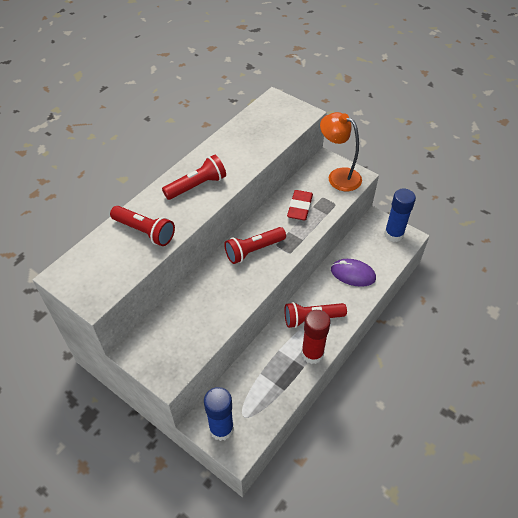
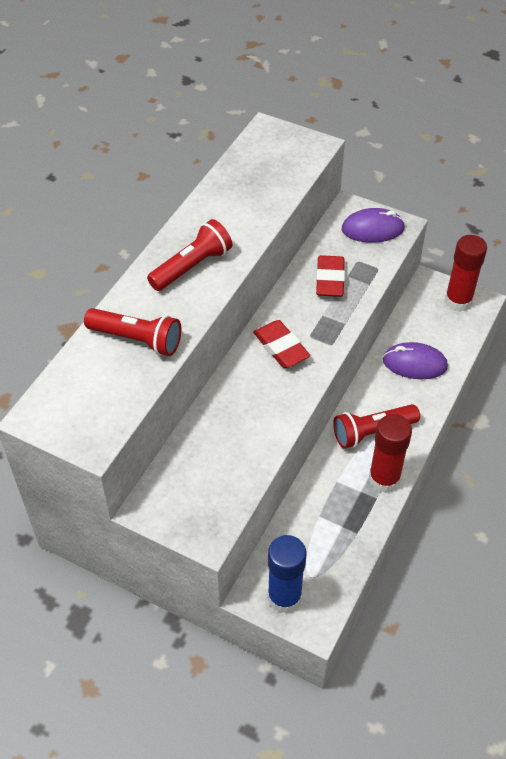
camera: 10 degrees left, 0 degrees up
(254, 250) = (281, 348): red flashlight -> red eraser
(338, 176) = (372, 229): orange lamp -> purple mouse
(393, 234) = (458, 301): blue glue stick -> red glue stick

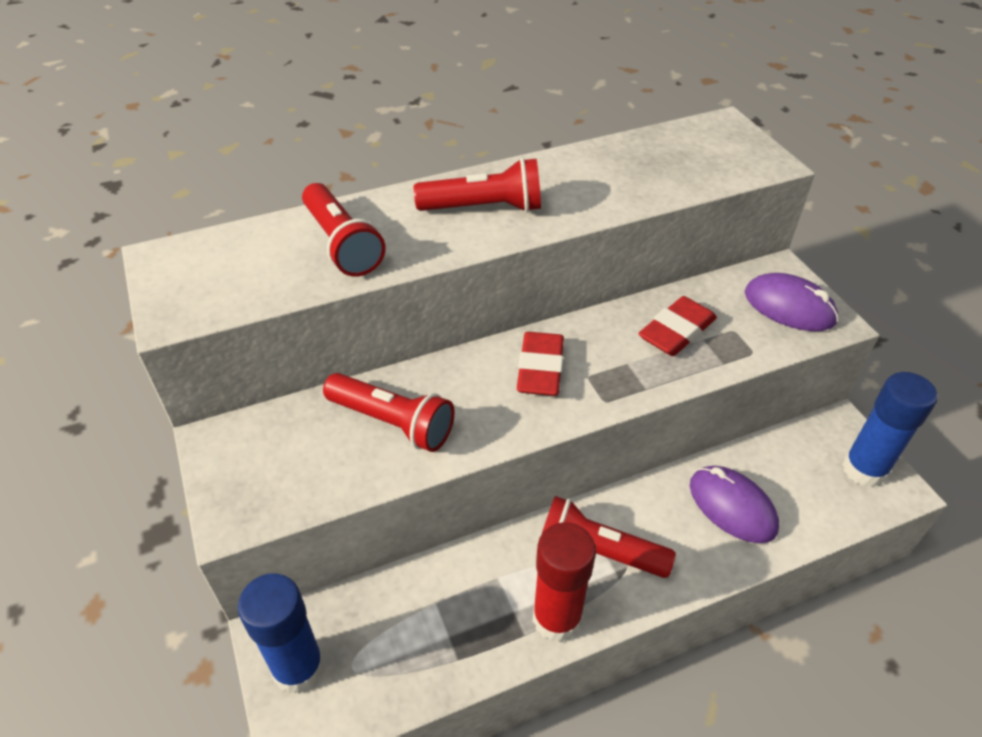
camera: 40 degrees right, 5 degrees down
(235, 430) = (393, 422): none -> red flashlight
(458, 301) = (864, 469): red glue stick -> blue glue stick

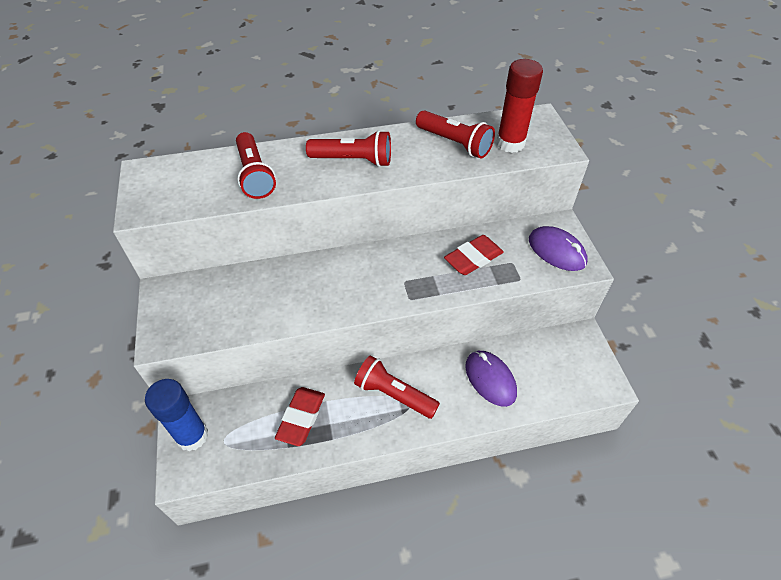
camera: 10 degrees right, 5 degrees up
(393, 422) = (271, 294): red flashlight -> red flashlight (455, 143)
(540, 369) = (375, 272): red eraser -> red eraser (301, 418)
(557, 618) = (355, 432): red glue stick -> red glue stick (510, 143)
(864, 469) = (588, 368): blue glue stick -> none

